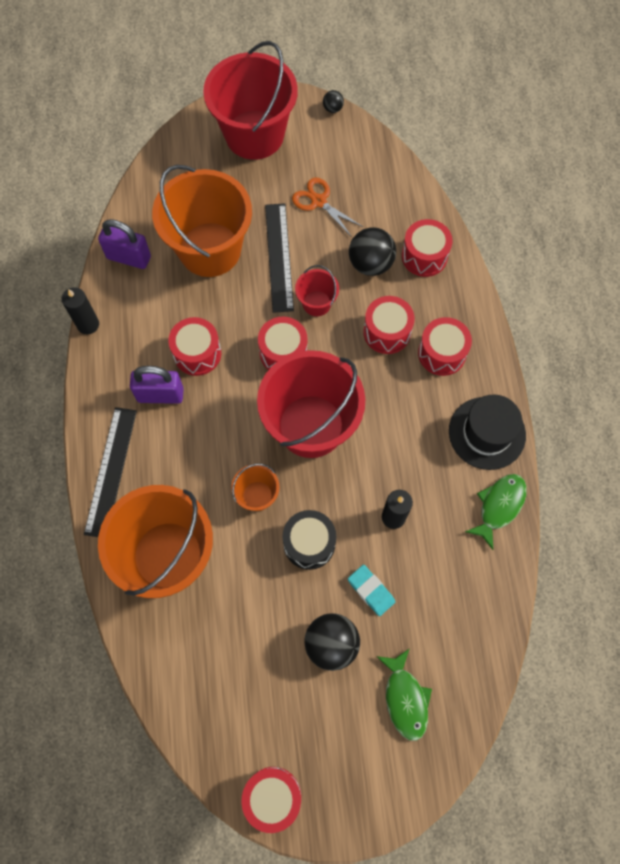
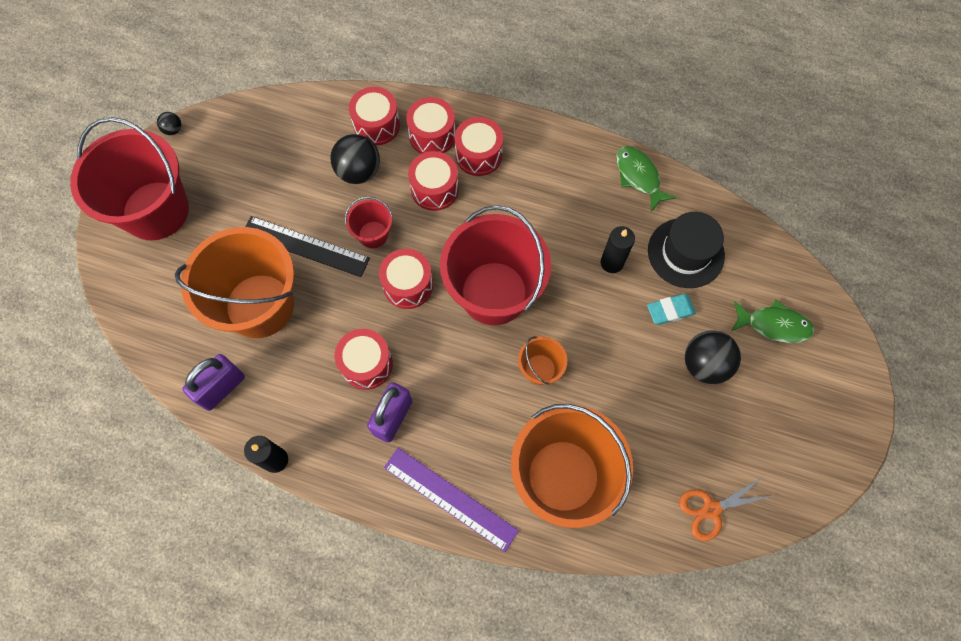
camera: 65 degrees left, 0 degrees up
(111, 471) = (450, 498): black ruler -> purple ruler
(272, 797) = (820, 472): red drum -> red drum (432, 135)
(309, 543) = (605, 343): black drum -> none
(319, 201) = (267, 186): orange scissors -> orange scissors (711, 509)
(487, 433) = (569, 155): black hat -> black hat (685, 253)

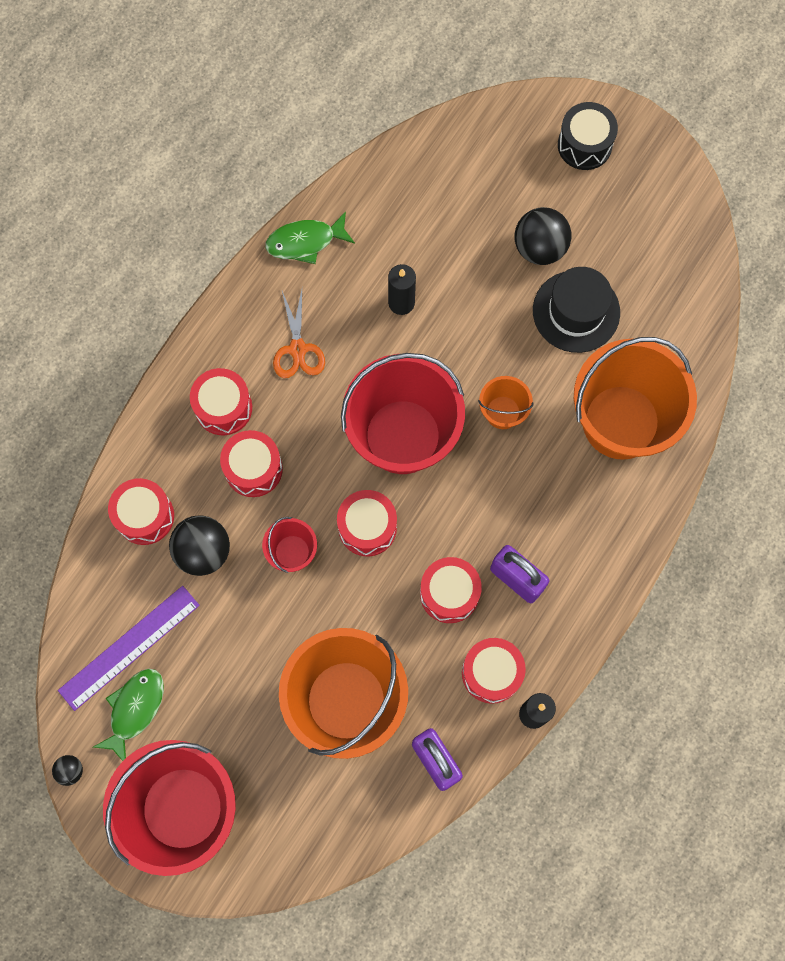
camera: 75 degrees left, 5 degrees up
(305, 246) = (285, 634): black ruler -> none
(432, 135) = (180, 454): red drum -> red drum (491, 673)
(450, 498) = (617, 539): purple ruler -> purple ruler (129, 647)
(670, 310) = (472, 261): turquoise eraser -> none
(685, 253) = (411, 224): black hat -> black hat (576, 311)
(711, 509) = (686, 291): orange scissors -> orange scissors (298, 349)
(774, 325) = (515, 166): green fish -> green fish (134, 709)
(820, 380) = (584, 145): none -> black drum

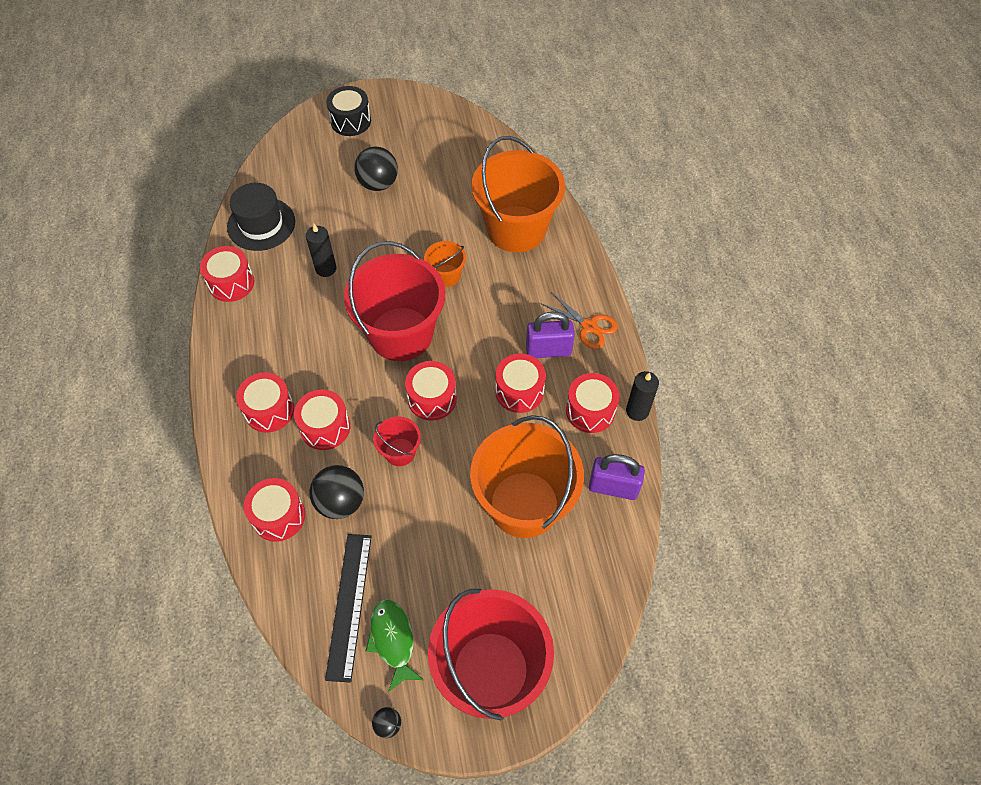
camera: 45 degrees left, 15 degrees down
(129, 647) = (349, 605): purple ruler -> black ruler
(298, 349) = (285, 341): orange scissors -> orange scissors (589, 326)
(305, 242) = (231, 283): green fish -> red drum
(576, 311) = (432, 197): black hat -> black hat (261, 224)

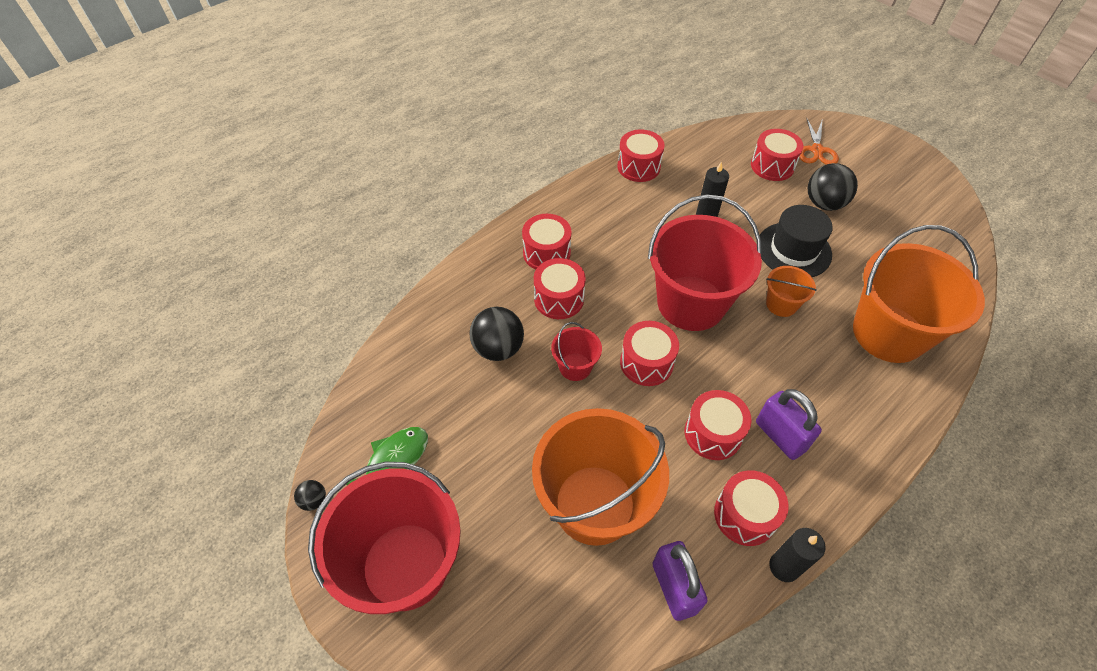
camera: 60 degrees right, 5 degrees down
(261, 224) = (707, 154): black hat -> black hat (794, 250)
(278, 516) = (458, 312): red drum -> red drum (772, 166)
(349, 605) = (408, 408): black ruler -> none
(350, 121) = (865, 151): black drum -> none
(589, 326) = (842, 461): orange scissors -> orange scissors (817, 150)

